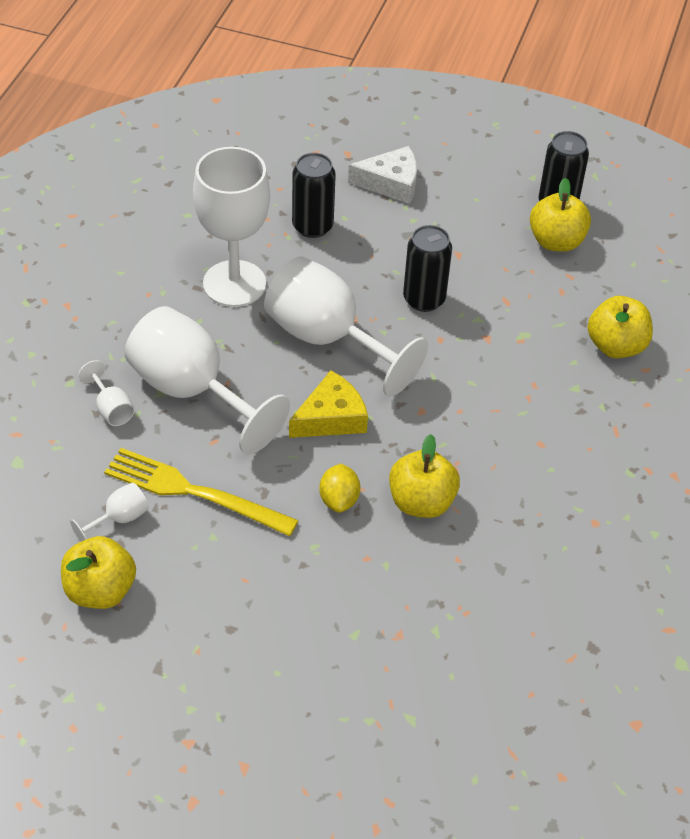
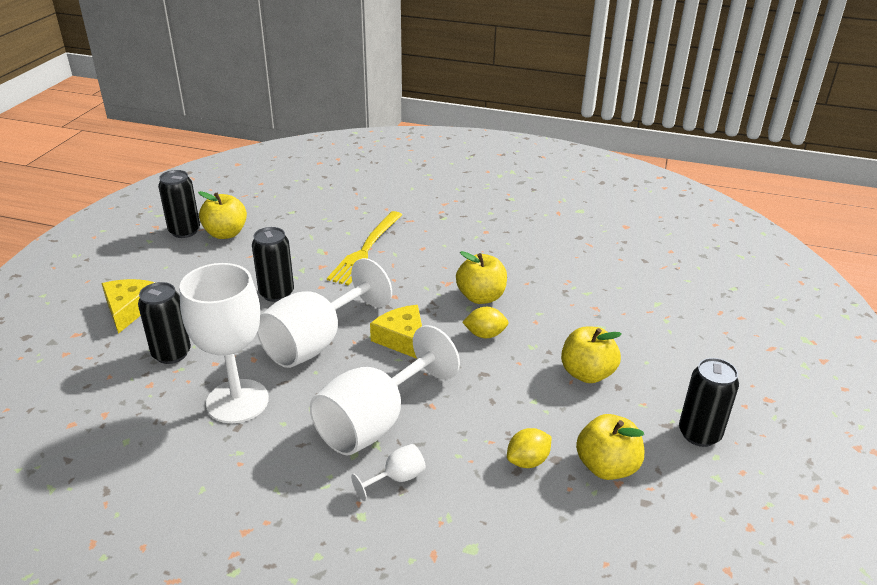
camera: 90 degrees left, 15 degrees down
(119, 519) = (527, 461): white goblet -> yellow lemon
(138, 698) = (699, 434): none -> black can
(194, 492) = (490, 414): yellow fork -> yellow fork (366, 249)
(391, 183) = (129, 309): white cheese -> yellow cheese
(616, 346) = (334, 216): yellow apple -> yellow apple (587, 373)

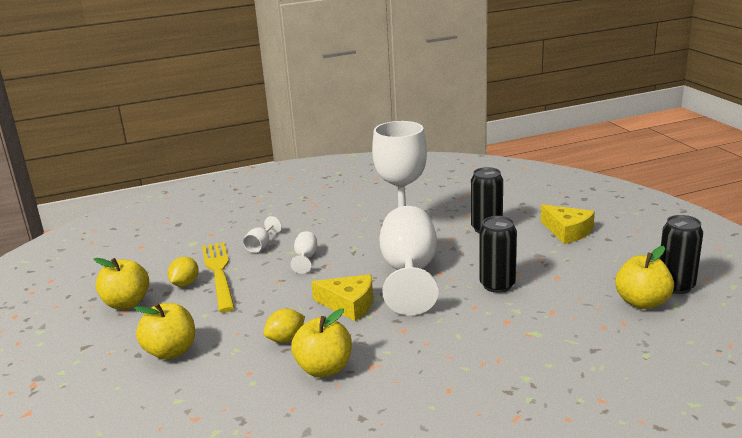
camera: 145 degrees right, 10 degrees down
(366, 249) = (498, 356): yellow fork -> yellow fork (219, 273)
(374, 422) = (305, 258): white goblet -> white goblet, size x0.42
(699, 434) = (55, 351): black can -> none

